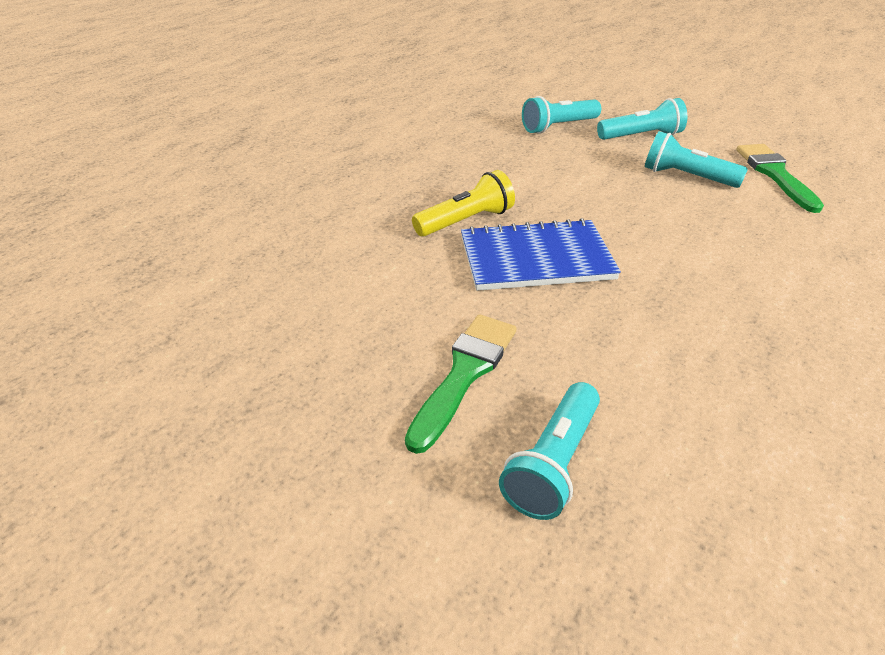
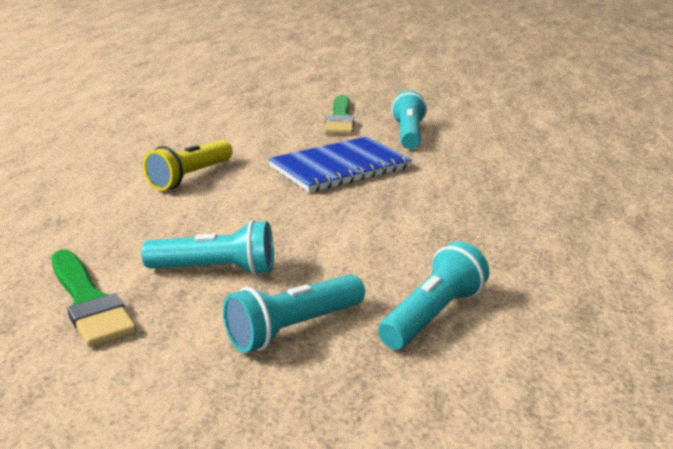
camera: 155 degrees right, 15 degrees down
(466, 221) = (421, 179): yellow flashlight -> yellow flashlight (190, 177)
(553, 463) = (276, 107): turquoise flashlight -> turquoise flashlight (408, 135)

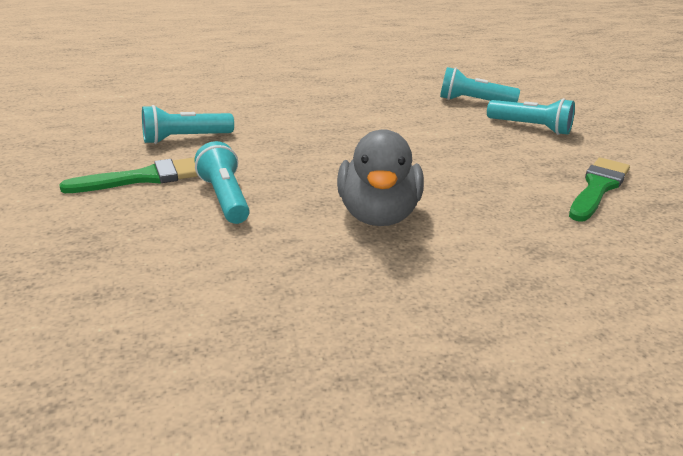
camera: 115 degrees left, 5 degrees up
(190, 177) = (378, 215): yellow flashlight -> grey duck
(216, 270) = (509, 160): turquoise flashlight -> turquoise flashlight (225, 198)
(340, 167) = (294, 153): blue notebook -> none

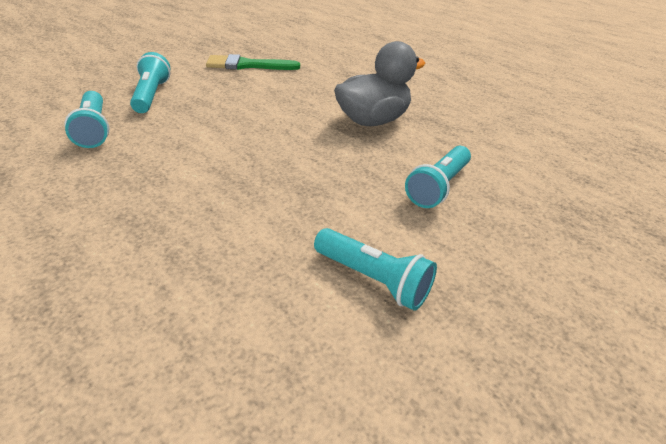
camera: 125 degrees left, 10 degrees up
(144, 178) = (474, 251): green brush -> none

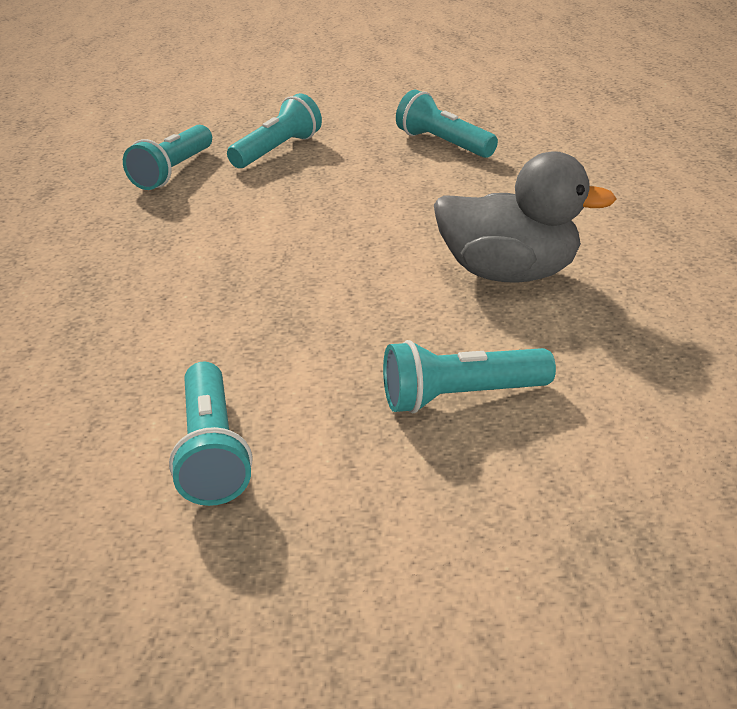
camera: 45 degrees right, 5 degrees down
(247, 65) = (443, 144): green brush -> turquoise flashlight

